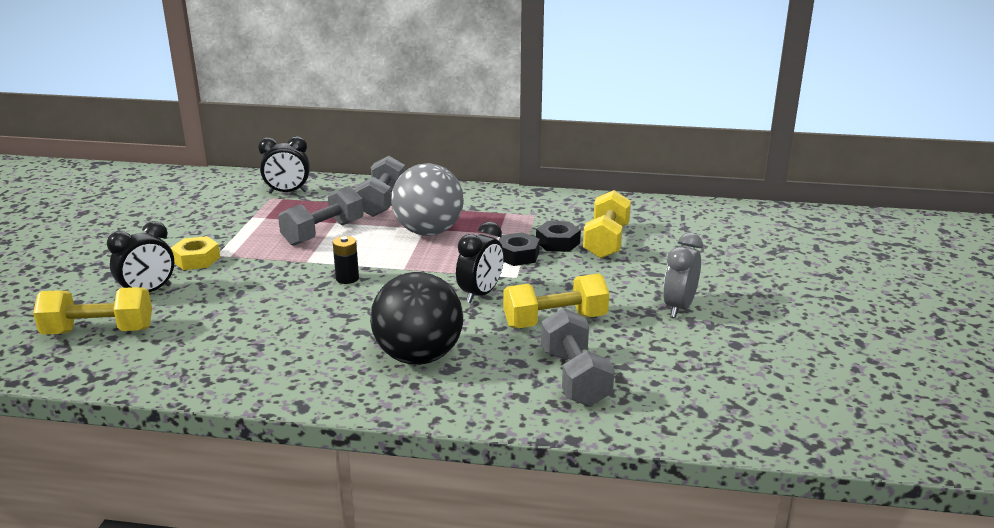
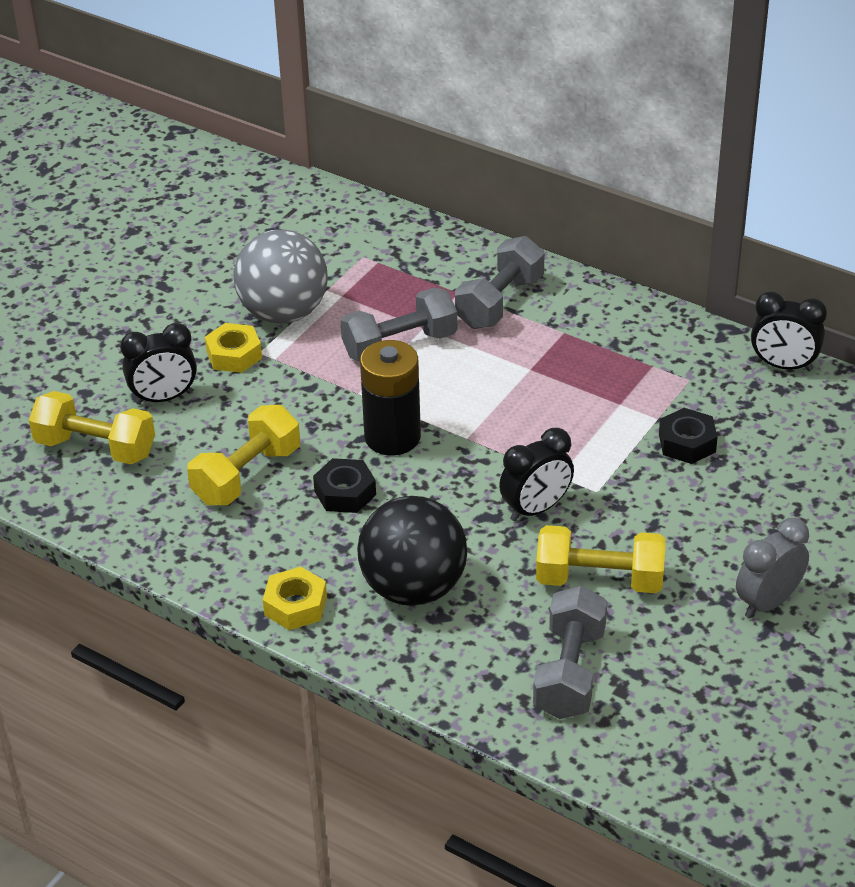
camera: 25 degrees right, 15 degrees up
(287, 192) = (389, 251): black clock -> black clock (783, 366)
(327, 389) = (295, 605): none -> yellow nut
(347, 278) = (392, 437): black battery -> black battery, size x1.93
(428, 232) = (531, 377): grey ball -> grey ball (283, 313)
(517, 255) = (620, 453): black nut -> black nut (345, 493)
(606, 241) = (753, 459): yellow dumbbell -> yellow dumbbell (247, 475)

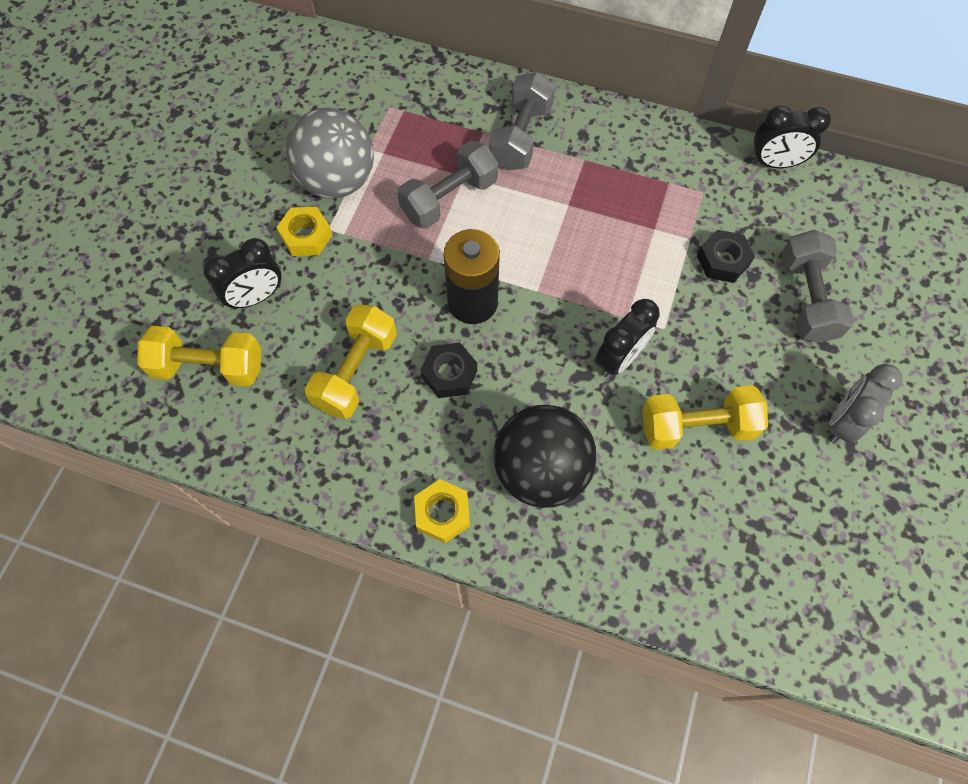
camera: 15 degrees left, 25 degrees up
(569, 672) = (703, 537): grey dumbbell -> grey dumbbell (806, 298)

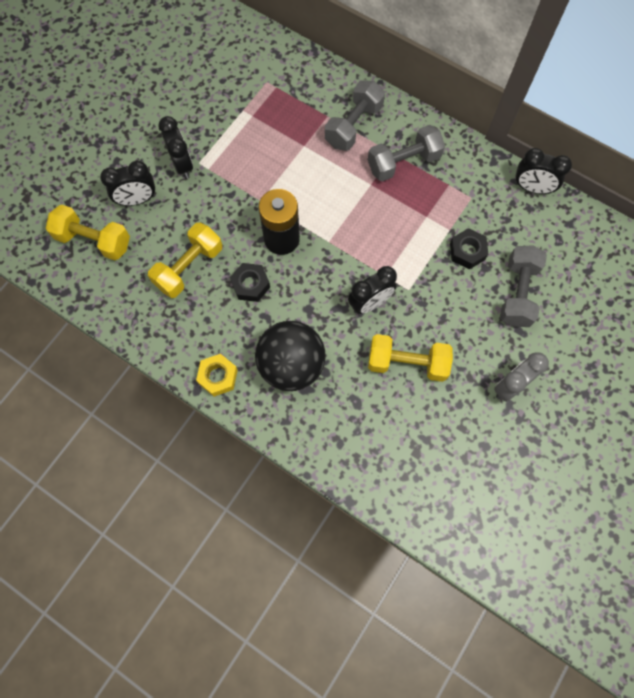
camera: 15 degrees right, 5 degrees up
(306, 236) = (182, 164): yellow nut -> black clock
(337, 181) = (214, 129): grey ball -> none
(449, 199) = (288, 160): grey dumbbell -> grey dumbbell (403, 163)

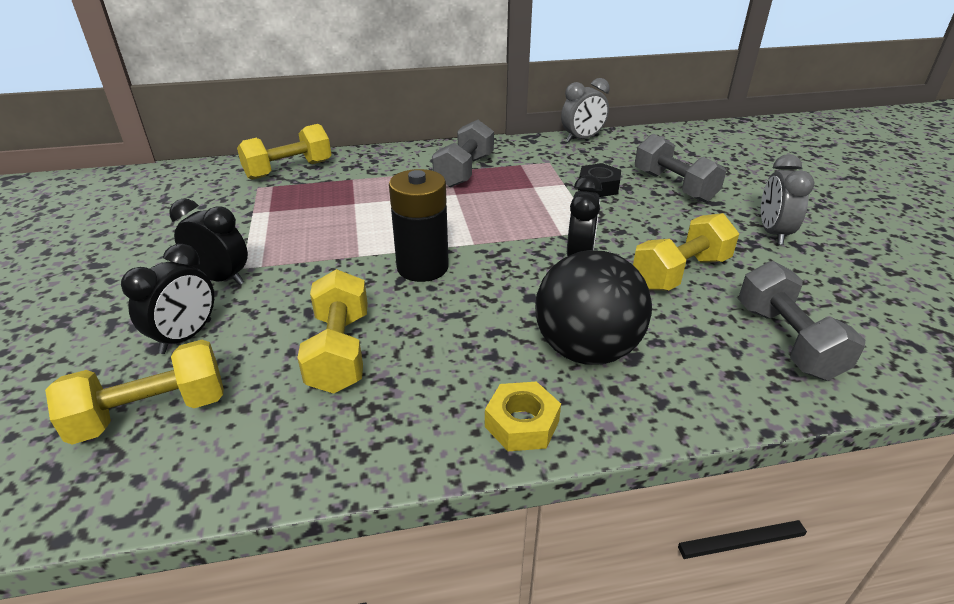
camera: 45 degrees left, 35 degrees down
(250, 285) = (439, 318): black nut -> none
(300, 74) = (288, 170): none -> yellow dumbbell
(353, 126) = (386, 173): grey dumbbell -> grey dumbbell (787, 341)
(532, 188) = (582, 139): black clock -> grey clock

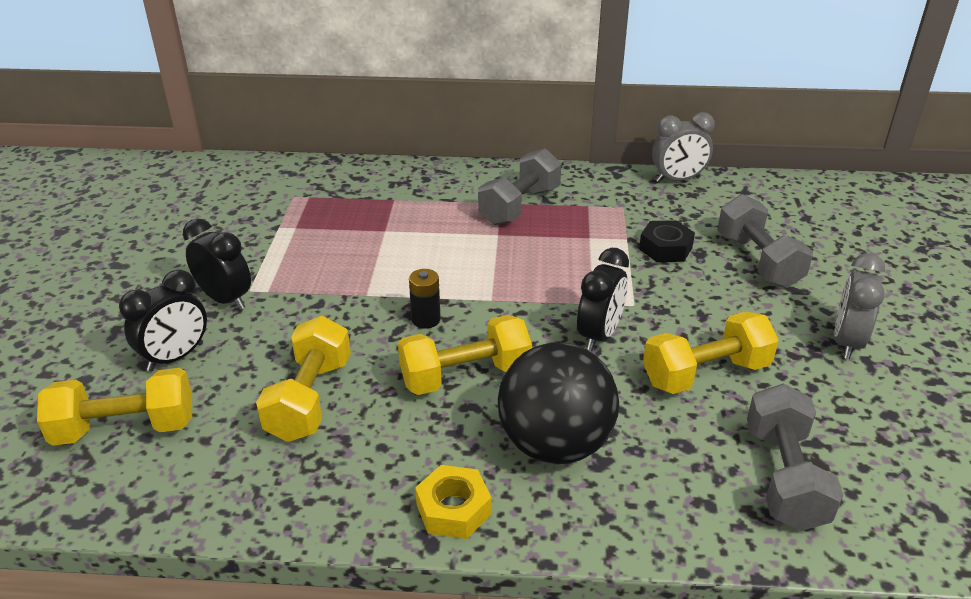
camera: 15 degrees right, 0 degrees up
(288, 170) = (332, 179): yellow dumbbell -> yellow dumbbell (465, 376)
(422, 267) = (426, 319): black battery -> black battery, size x0.52

